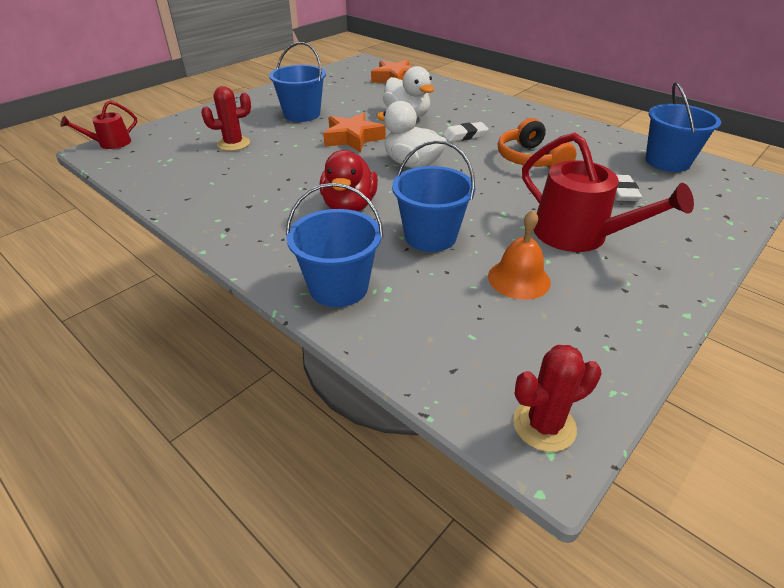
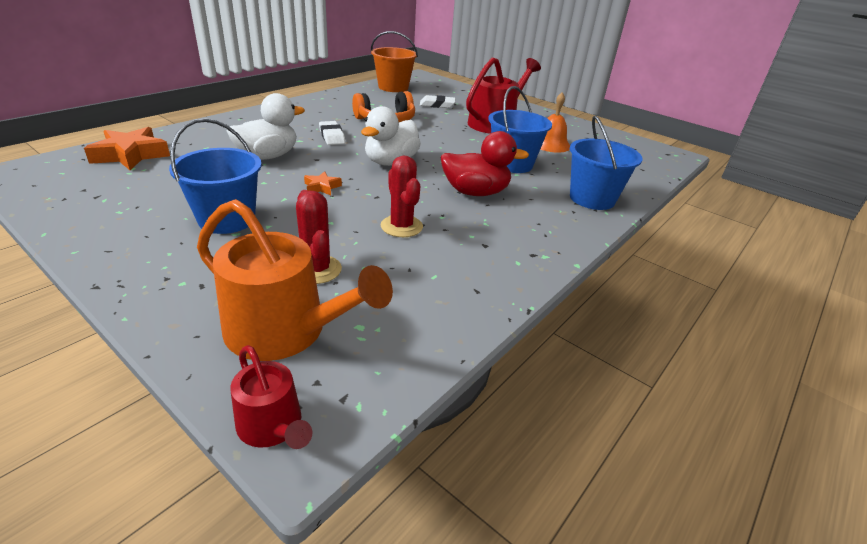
camera: 95 degrees left, 5 degrees down
(177, 140) = (285, 331): none -> orange watering can
(353, 138) = (322, 187): orange star -> orange star, size x0.50
(544, 425) = (661, 153): red cactus -> red cactus (401, 226)
(667, 162) = (393, 87): blue bucket -> orange bucket

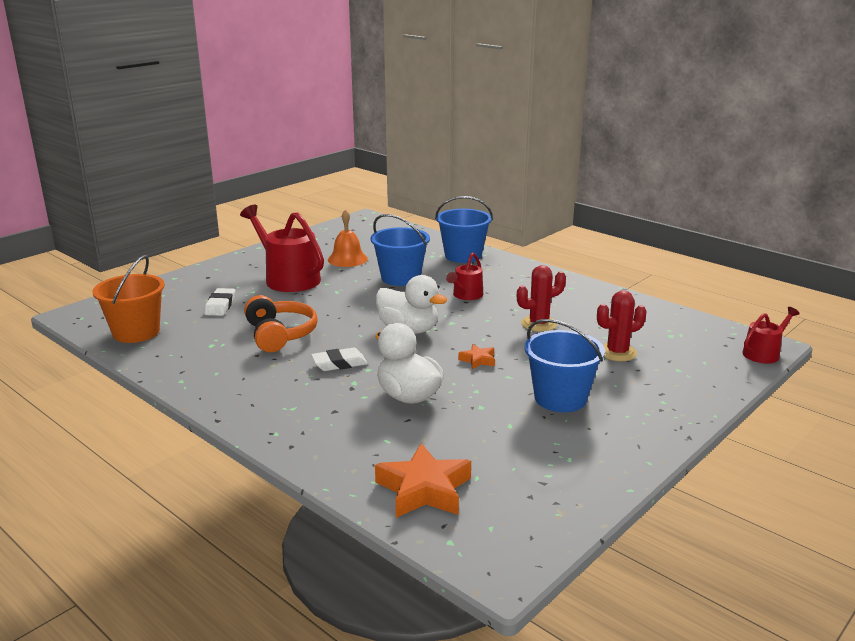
camera: 85 degrees left, 10 degrees down
(285, 331) = (690, 357): orange watering can -> none
(475, 192) = (466, 295): red duck -> red watering can

